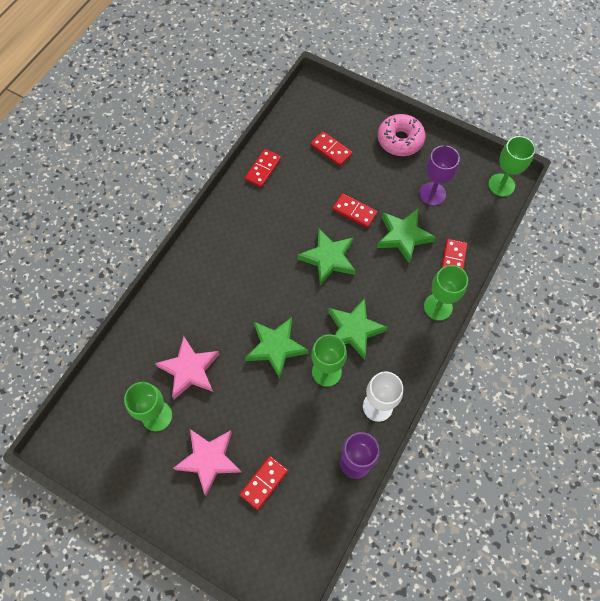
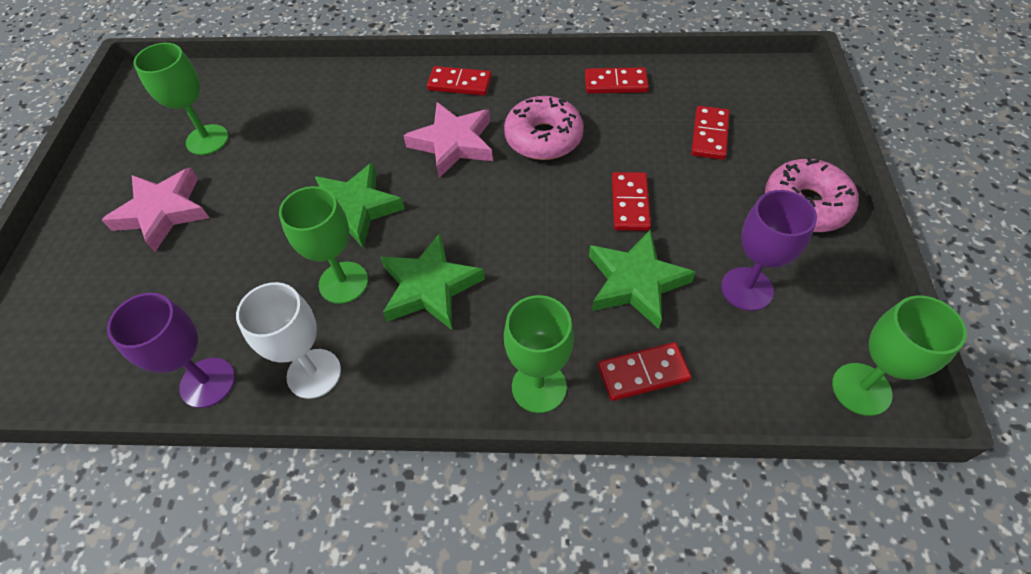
camera: 65 degrees right, 10 degrees down
(190, 370) = (281, 141): pink star -> pink star (453, 143)
(264, 482) = (145, 283): red domino -> red domino (459, 83)
(282, 227) = (543, 138): none -> pink donut
(328, 258) = (529, 207): green star -> none

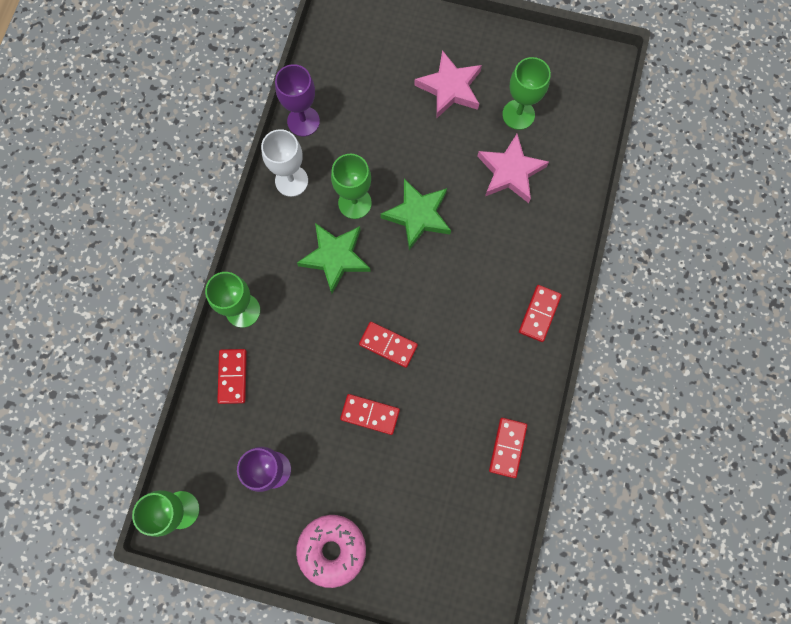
camera: 100 degrees right, 20 degrees up
(453, 143) = (467, 296): pink star -> pink star (510, 172)
(543, 138) = (456, 368): pink donut -> none
(635, 282) = (300, 395): green star -> none
(709, 135) = (424, 505): red domino -> red domino (388, 345)

